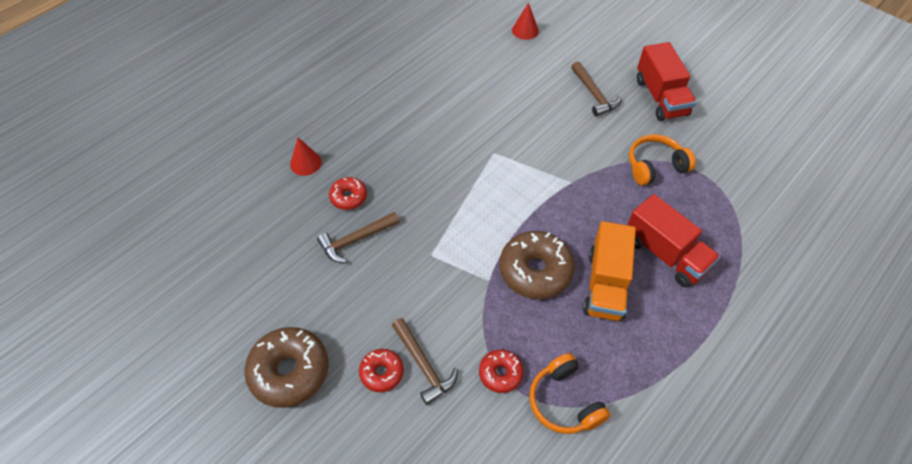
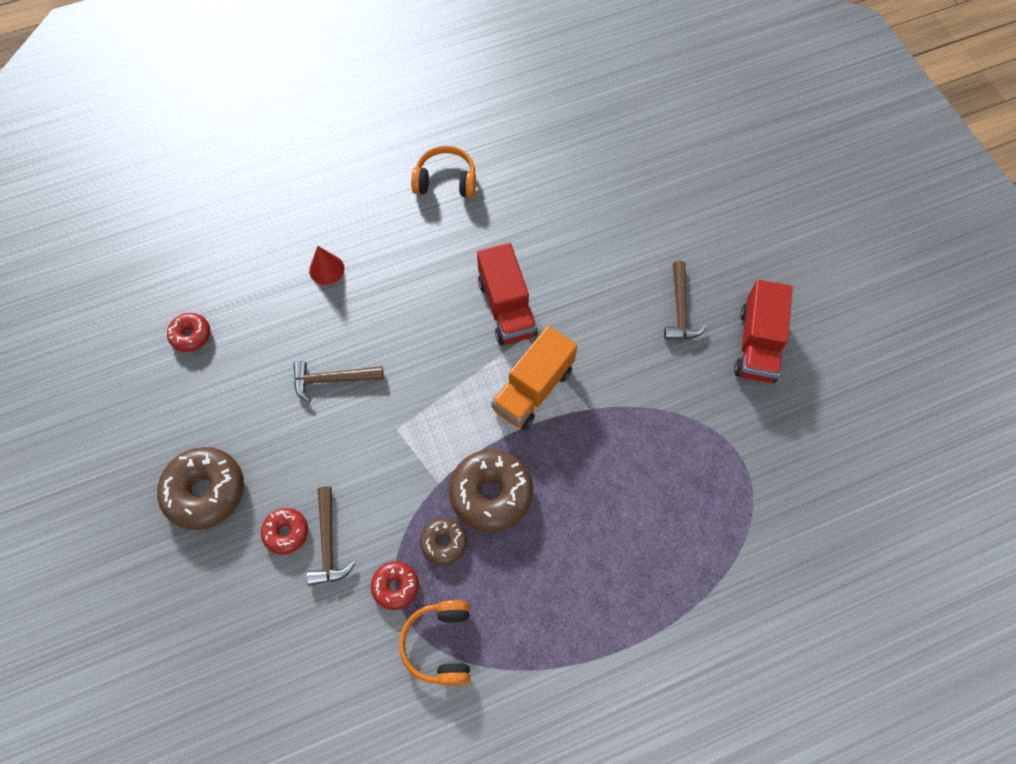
camera: 25 degrees right, 10 degrees up
(348, 197) = (349, 328): red donut -> red donut (191, 335)
(520, 323) = (444, 543): none -> brown donut
(525, 30) = (650, 192): red cone -> none
(605, 284) = (554, 542): orange truck -> orange truck (533, 389)
(655, 166) = (694, 429): orange headphones -> orange headphones (446, 181)
(665, 254) = (640, 537): red truck -> red truck (506, 308)

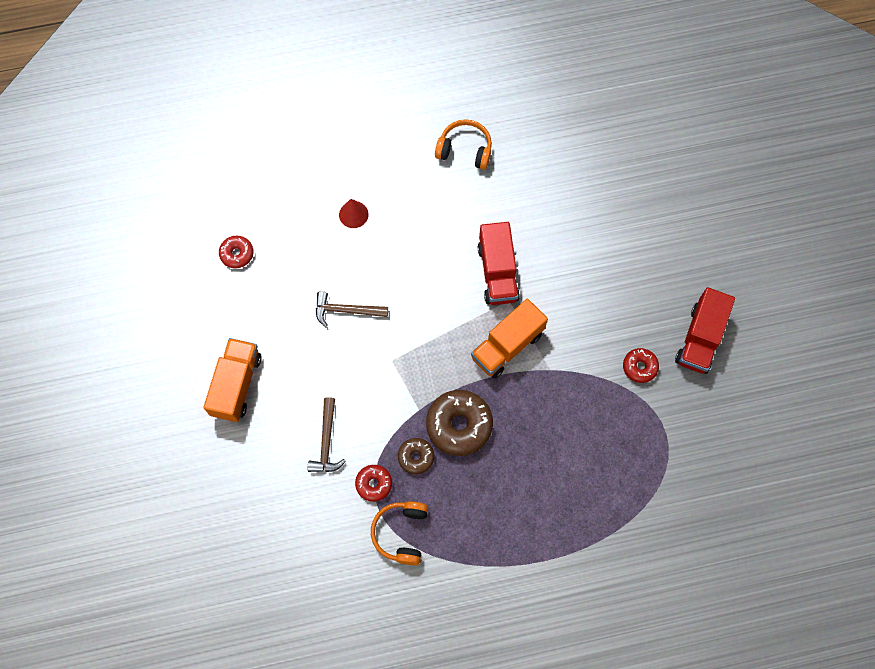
camera: 10 degrees right, 5 degrees up
(205, 491) = (236, 385): brown donut -> orange truck
(286, 532) = (295, 428): red donut -> red donut (639, 367)
(680, 309) = (642, 297): brown hammer -> none

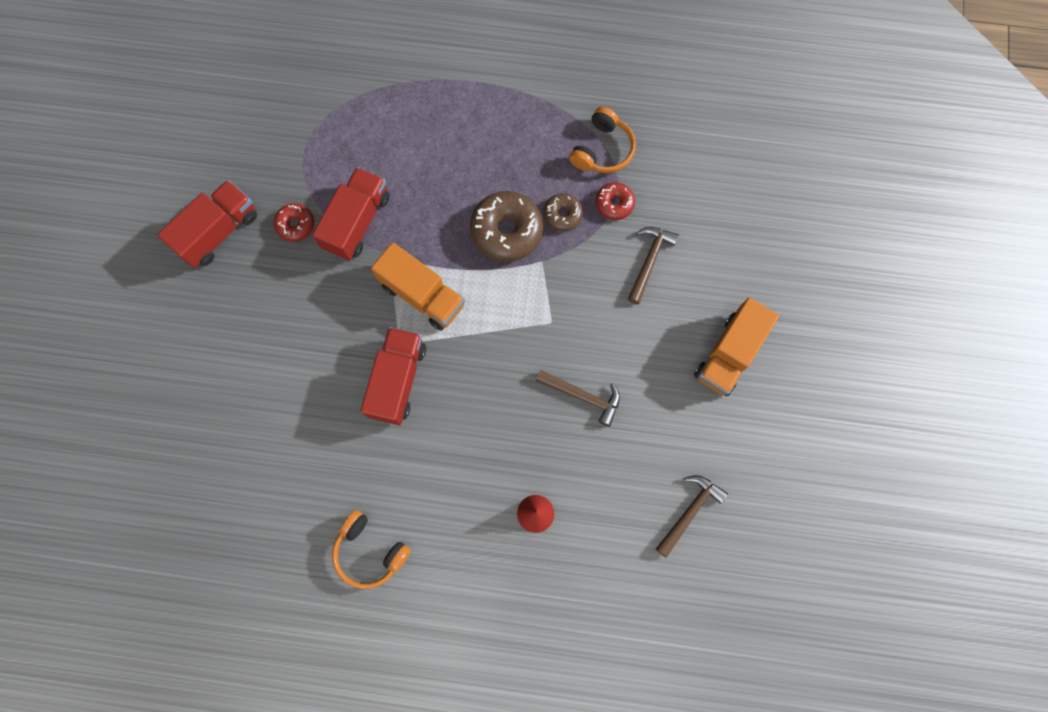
camera: 160 degrees left, 5 degrees up
(237, 254) = (689, 512): red donut -> brown hammer
(507, 346) = (422, 295): orange truck -> orange truck turned 60 degrees clockwise
(589, 387) = (357, 222): none -> red truck

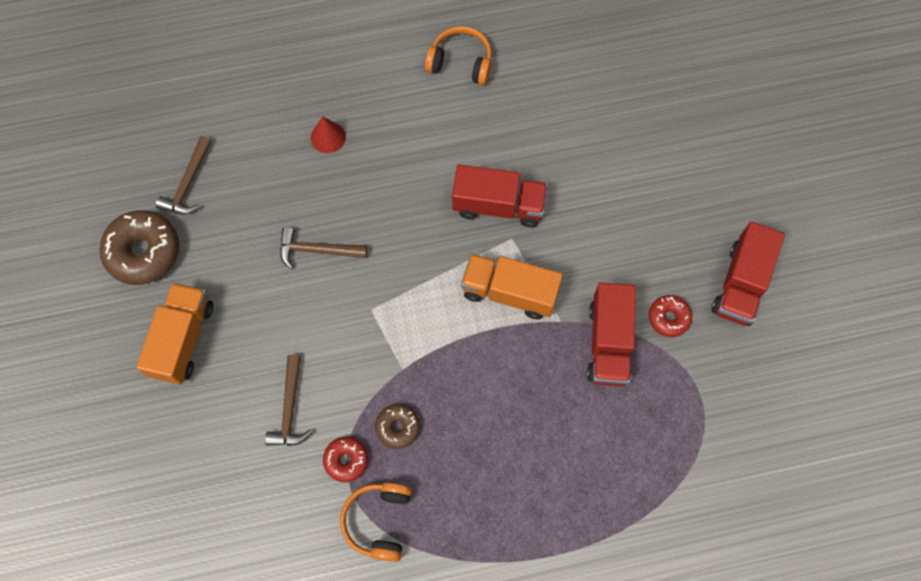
camera: 160 degrees right, 5 degrees down
(397, 380) = (498, 205): red truck -> red truck turned 75 degrees counterclockwise
(506, 231) = (450, 388): brown donut -> brown donut (143, 252)

